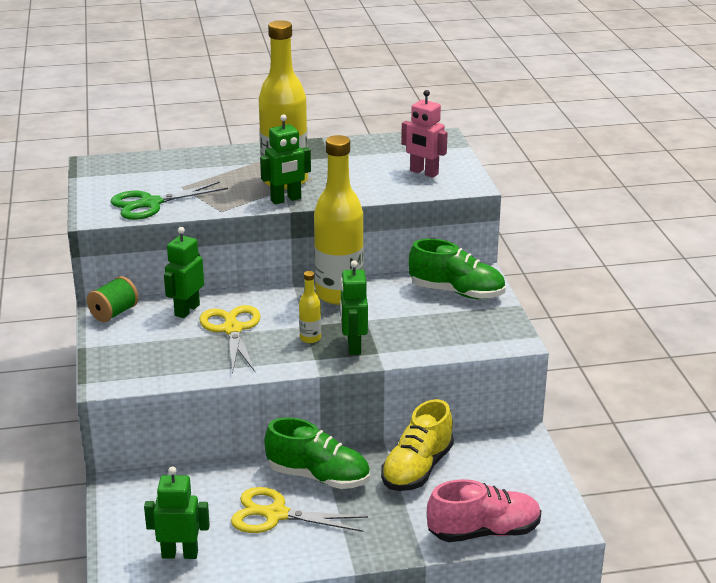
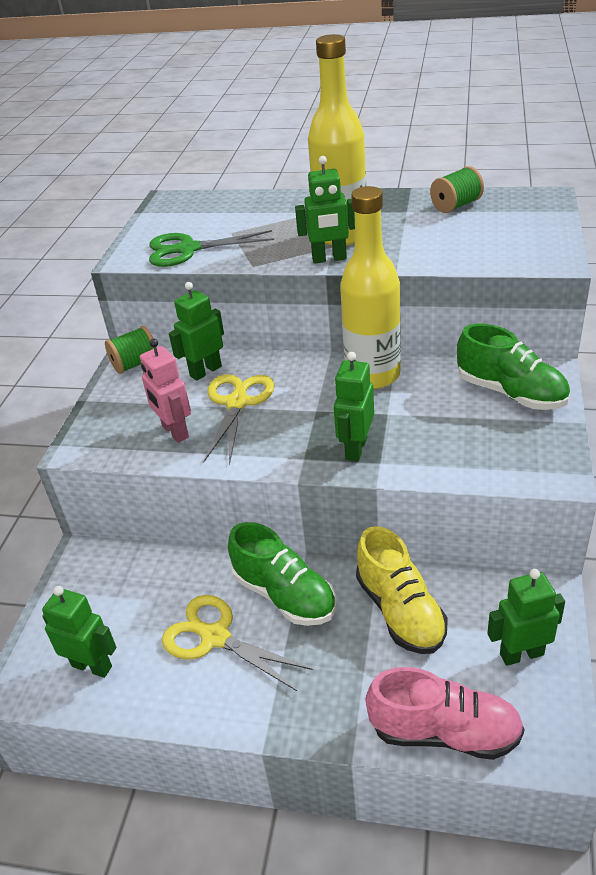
camera: 25 degrees right, 10 degrees up
(310, 338) = (313, 429): yellow bottle -> none
(369, 149) = (456, 206): none -> green spool
(417, 469) = (400, 611): yellow shoe -> yellow shoe turned 75 degrees counterclockwise
(424, 172) = (505, 240): pink robot -> pink robot (175, 432)
(519, 477) = (521, 654): none -> green robot

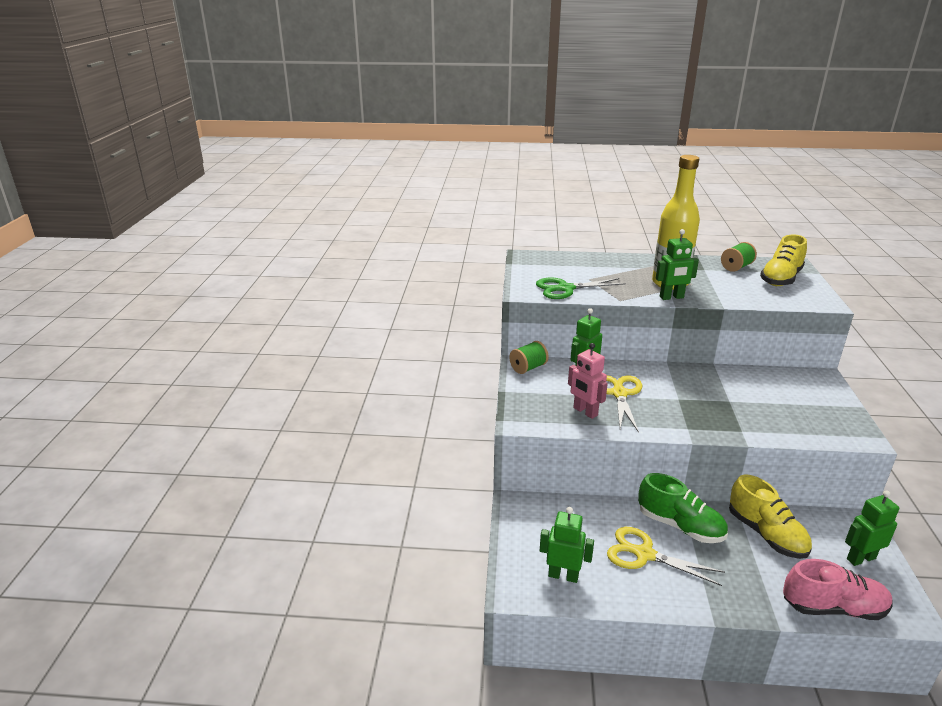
camera: 10 degrees left, 10 degrees down
(355, 448) = (720, 422): green robot -> none
(373, 375) = (705, 377): yellow bottle -> none
(510, 393) = (805, 388): green shoe -> none
(511, 222) = (781, 279): none -> yellow shoe

